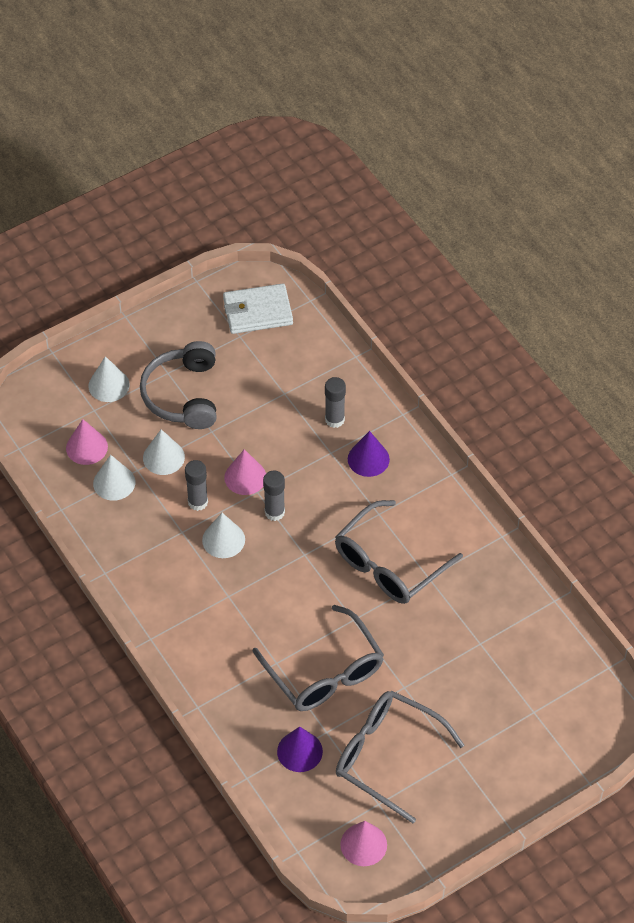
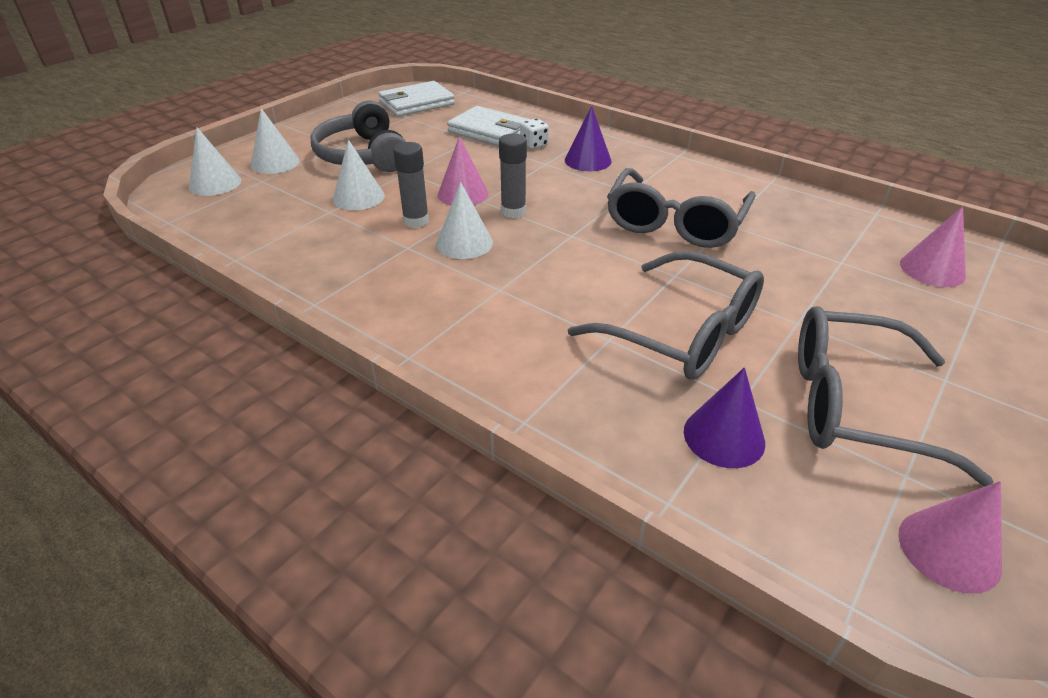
camera: 20 degrees left, 15 degrees down
(86, 447) = (259, 206): pink cone -> pink cone (932, 269)
(114, 482) = (302, 225): white cone -> white cone (215, 183)
(305, 384) = (489, 131): none -> white wallet
(334, 419) = (534, 144): grey glue stick -> white dice

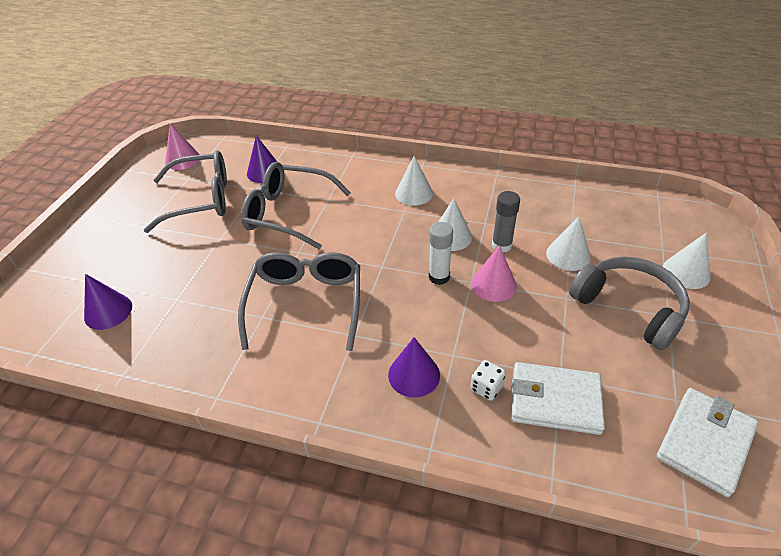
camera: 160 degrees right, 5 degrees up
(215, 183) = (689, 235): white cone -> white cone (414, 193)
(513, 211) = (439, 277): grey glue stick -> white glue stick
(932, 269) = (108, 311): pink cone -> purple cone

